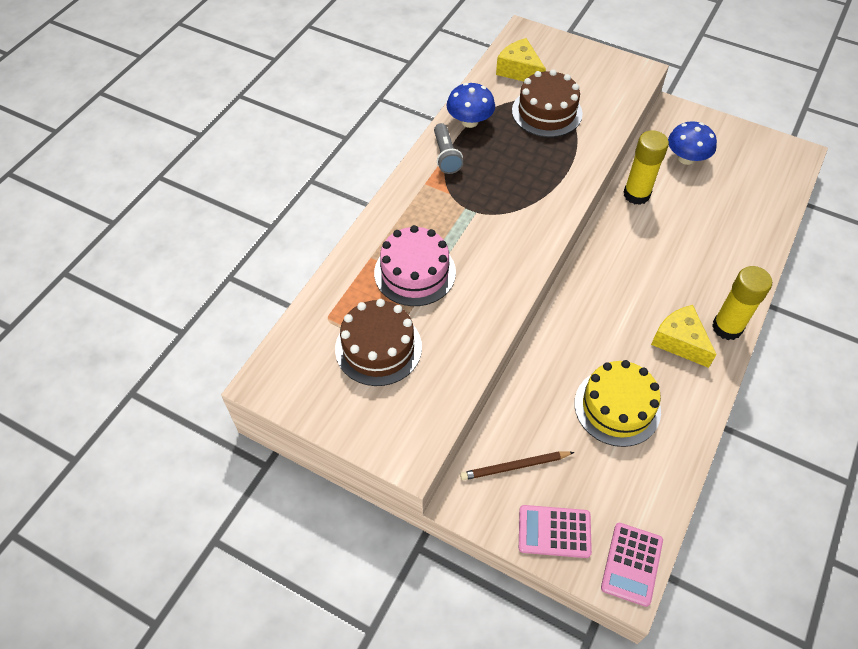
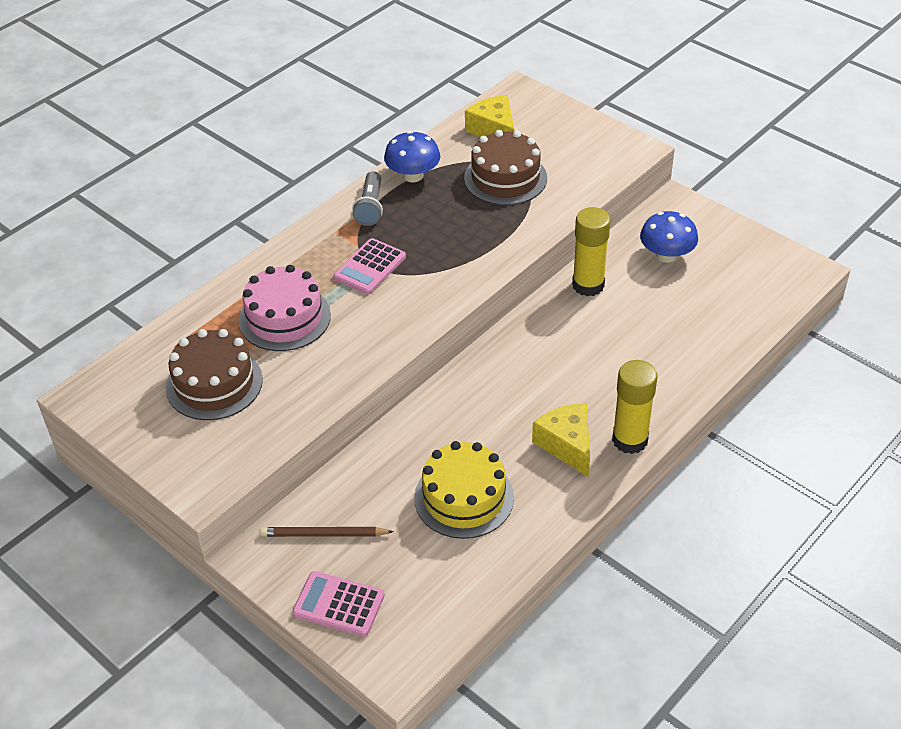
camera: 15 degrees right, 10 degrees down
(631, 564) = (409, 652): pink calculator -> pink calculator (370, 267)

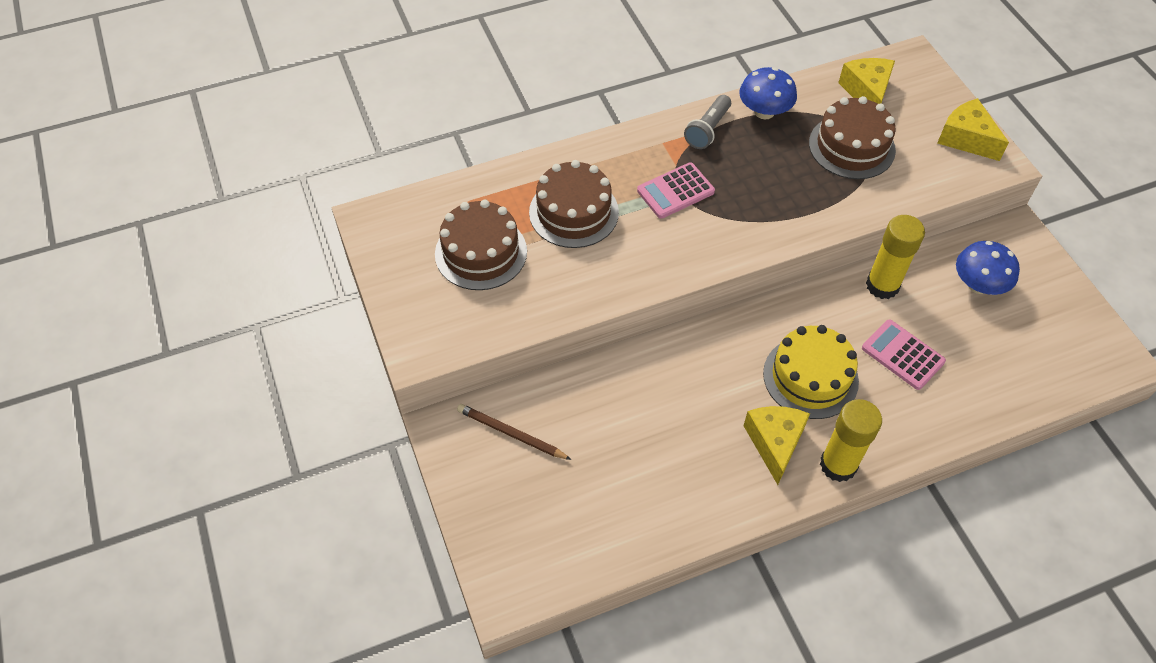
camera: 25 degrees right, 10 degrees up
(284, 318) = (574, 212): pink cake -> brown cake
(338, 604) = (489, 507): pink calculator -> pink calculator (903, 355)
(464, 497) = (651, 454): yellow cake -> yellow cake (810, 377)
(598, 140) = (966, 139): none -> yellow cheese

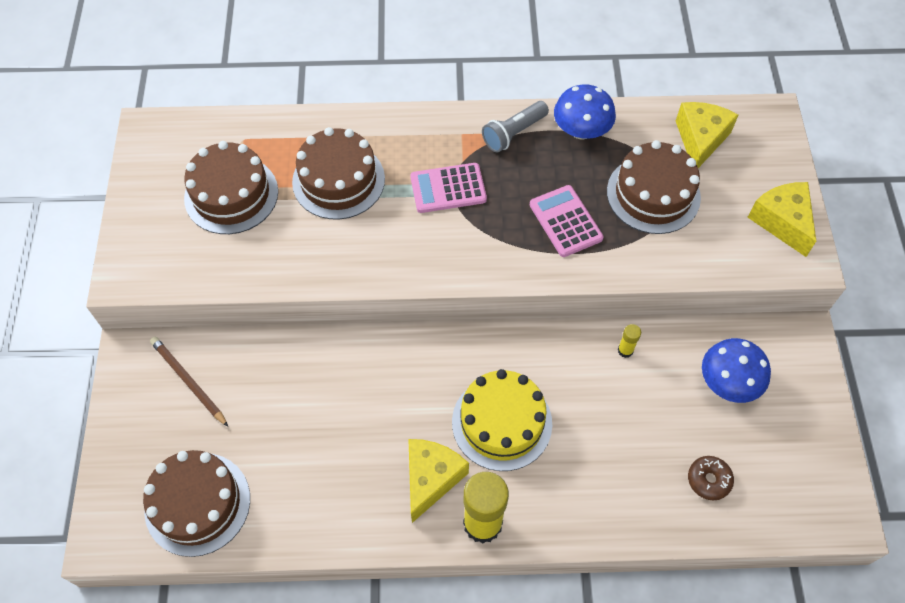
camera: 20 degrees right, 5 degrees up
(577, 535) = (197, 503): none -> brown cake
(882, 285) = (625, 350): yellow glue stick -> yellow glue stick, size x0.44
(903, 355) = (608, 431): pink calculator -> pink calculator (565, 221)
(1003, 367) = (709, 480): none -> brown donut

